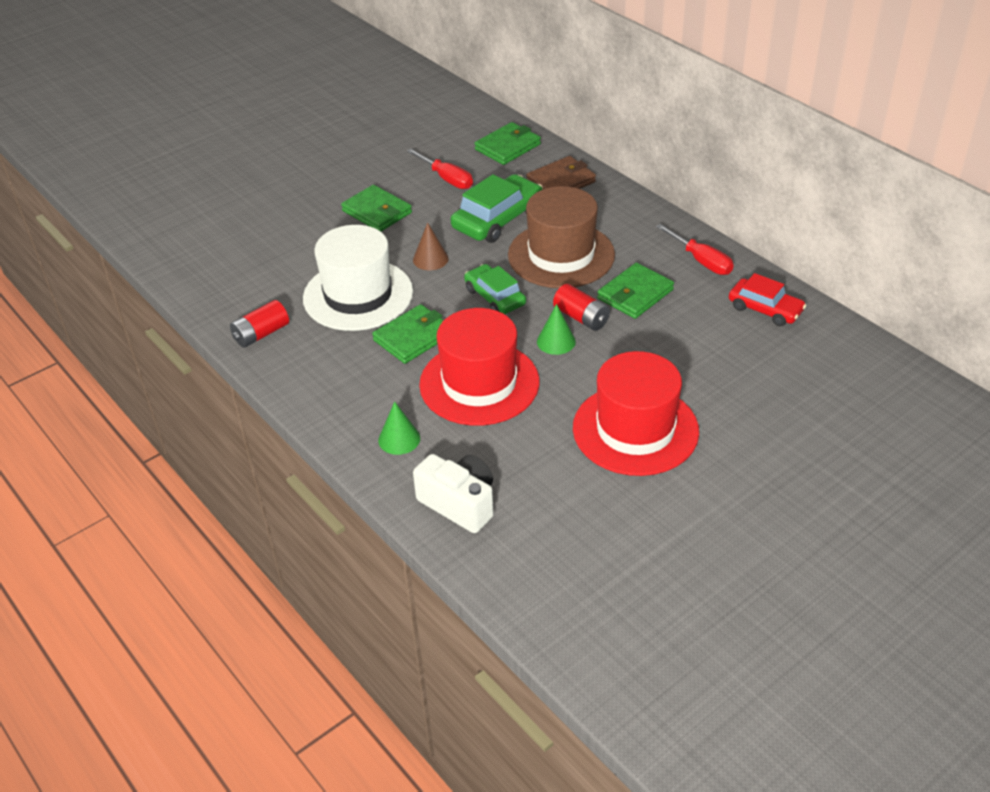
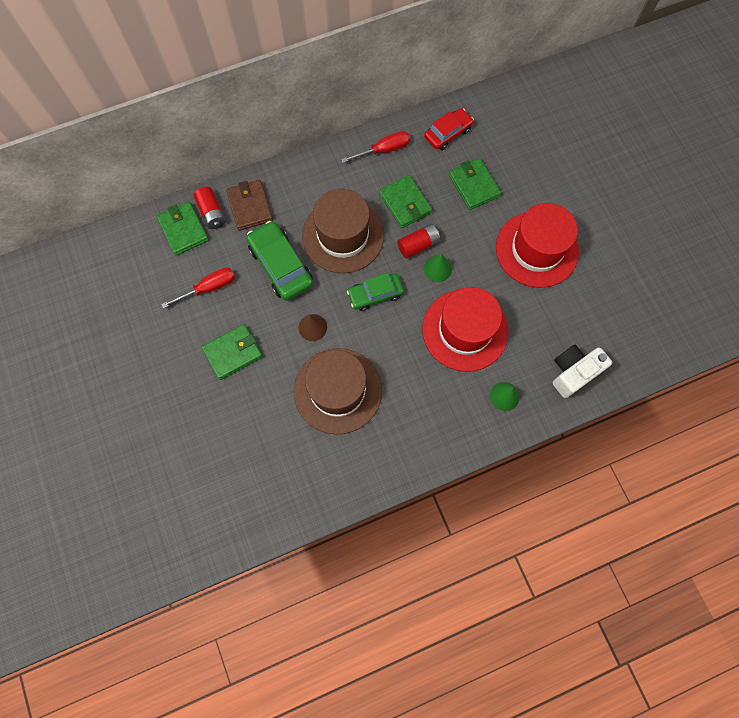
camera: 75 degrees left, 30 degrees up
(261, 334) = (360, 473): red battery -> red battery (212, 213)
(358, 295) = (338, 390): white hat -> brown hat
(413, 337) = (402, 362): green wallet -> green wallet (474, 185)

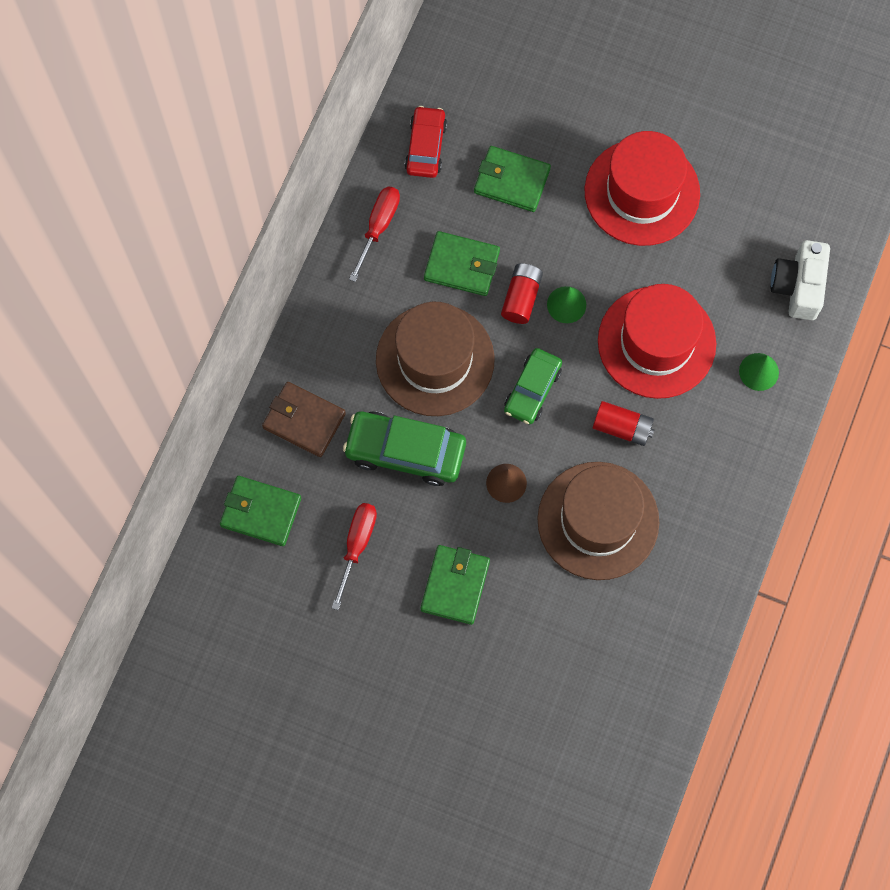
camera: 45 degrees left, 0 degrees up
(212, 213) = (271, 466): red battery -> red battery (622, 427)

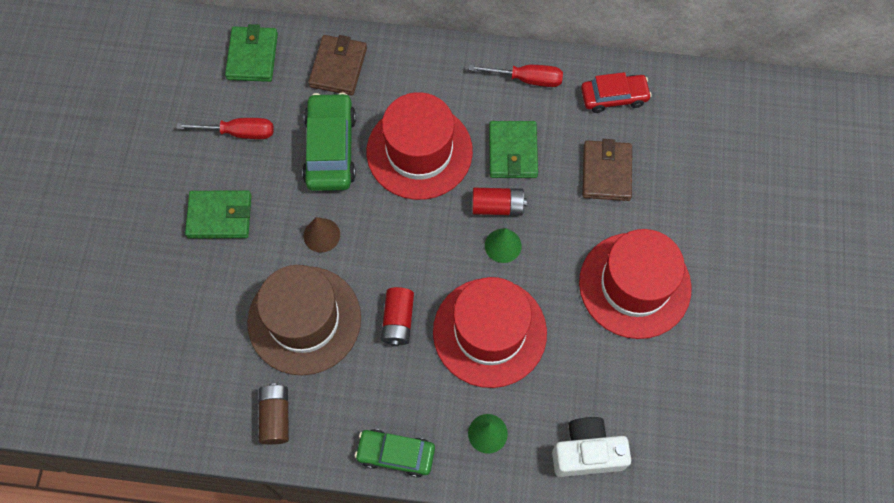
camera: 75 degrees right, 5 degrees down
(435, 360) = (419, 151): brown hat -> red hat
(512, 181) = (606, 172): green wallet -> brown wallet
(532, 390) = (413, 236): green car -> green car (396, 454)
(694, 570) = (275, 417): none -> brown battery

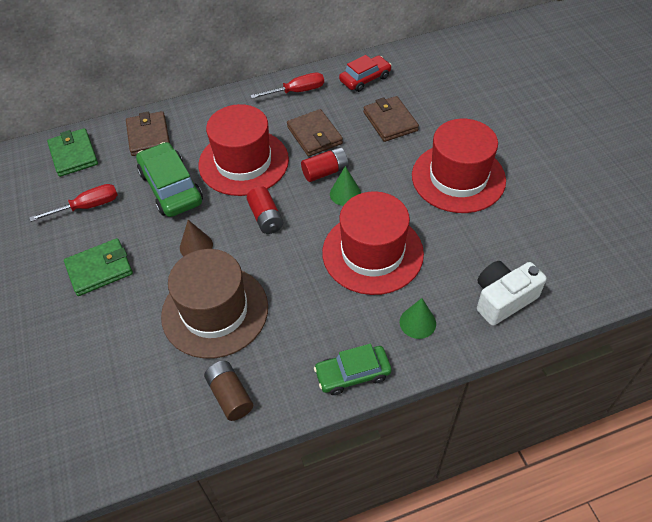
camera: 25 degrees left, 15 degrees down
(398, 321) = (294, 277): red battery -> red battery (266, 218)
(512, 151) = (314, 135): green wallet -> brown wallet

